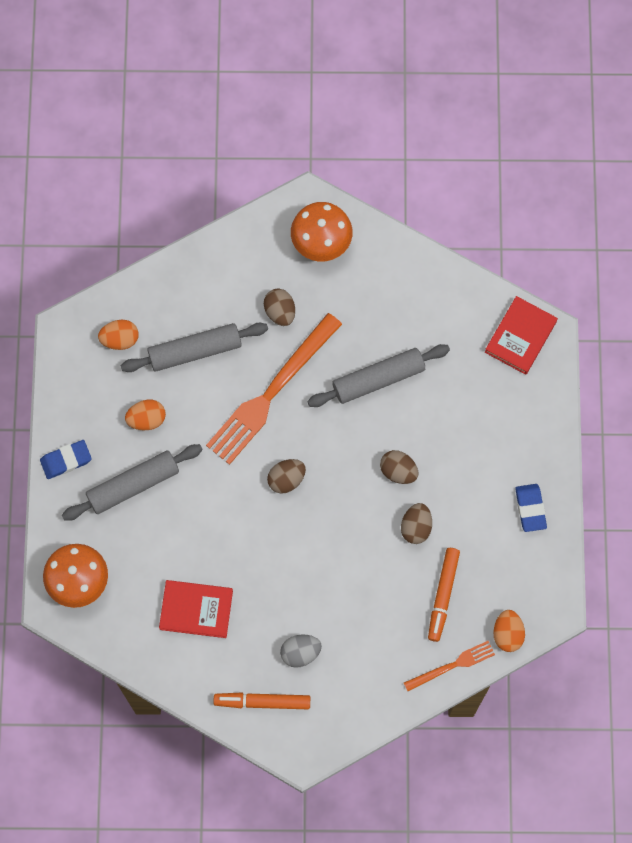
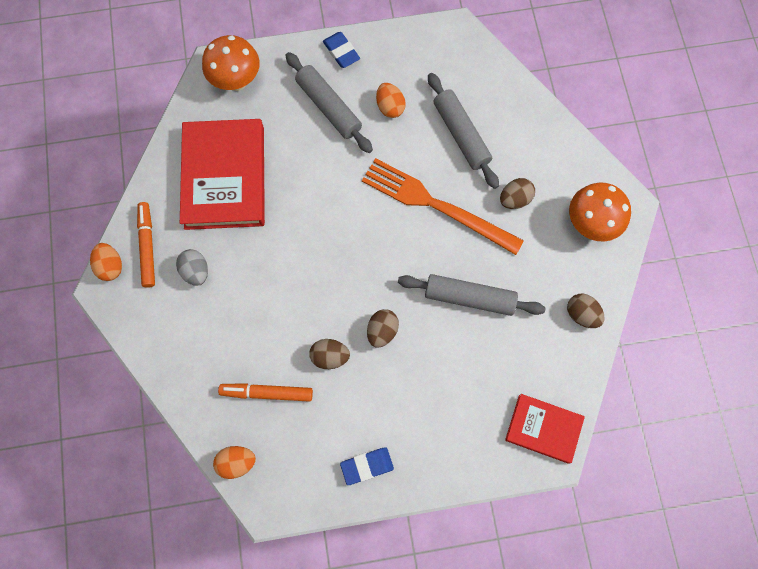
camera: 80 degrees right, 0 degrees up
(120, 339) = (458, 73): orange egg -> orange egg (111, 266)
(196, 610) = (224, 177): red book -> red book, size x1.80
(286, 479) = (356, 232): brown egg -> brown egg (581, 314)
(378, 379) = (469, 297): grey rolling pin -> grey rolling pin turned 45 degrees counterclockwise
(452, 665) = (199, 412): orange fork -> none

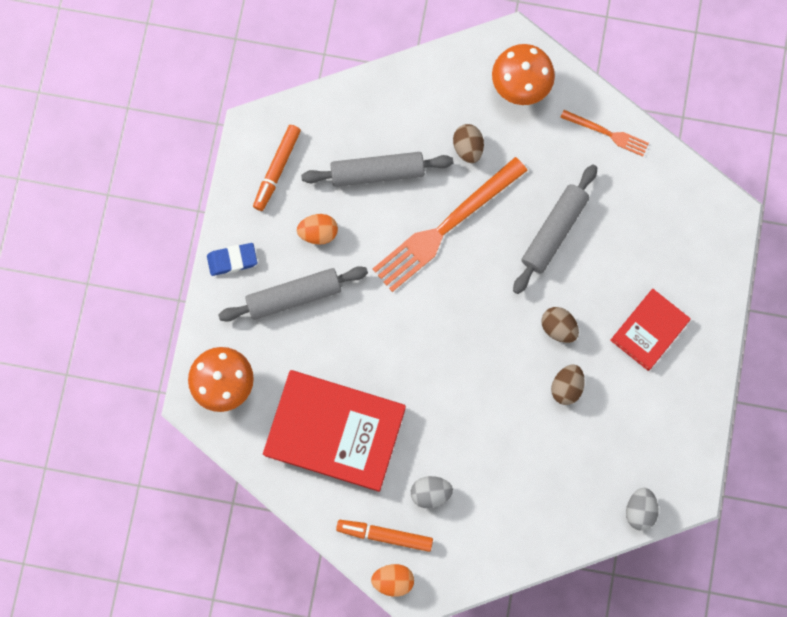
camera: 70 degrees left, 5 degrees up
(237, 462) = (639, 510): orange egg -> grey egg
(267, 393) = (581, 460): orange marker -> orange marker (277, 169)
(367, 466) = (683, 388): blue eraser -> none
(543, 428) = (702, 213): red book -> red book (649, 330)
(581, 314) = (607, 133): brown egg -> orange fork

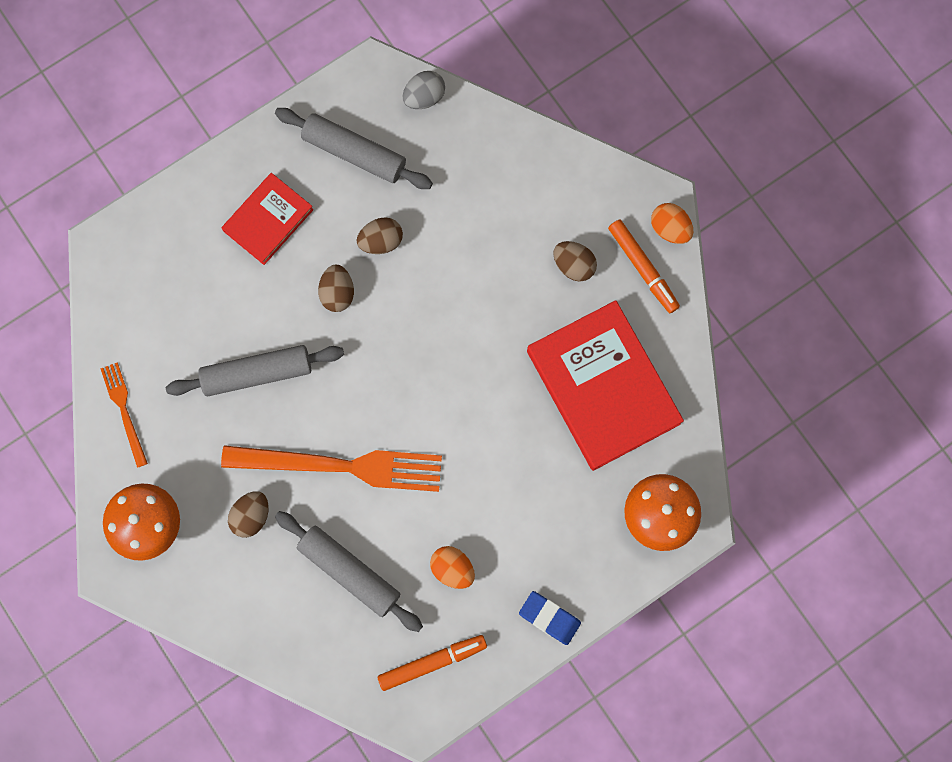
camera: 135 degrees left, 0 degrees up
(294, 296) = (527, 533): grey rolling pin -> grey rolling pin (354, 153)
(430, 492) = (573, 265): grey egg -> brown egg
(649, 330) = (268, 220): red book -> red book turned 45 degrees counterclockwise

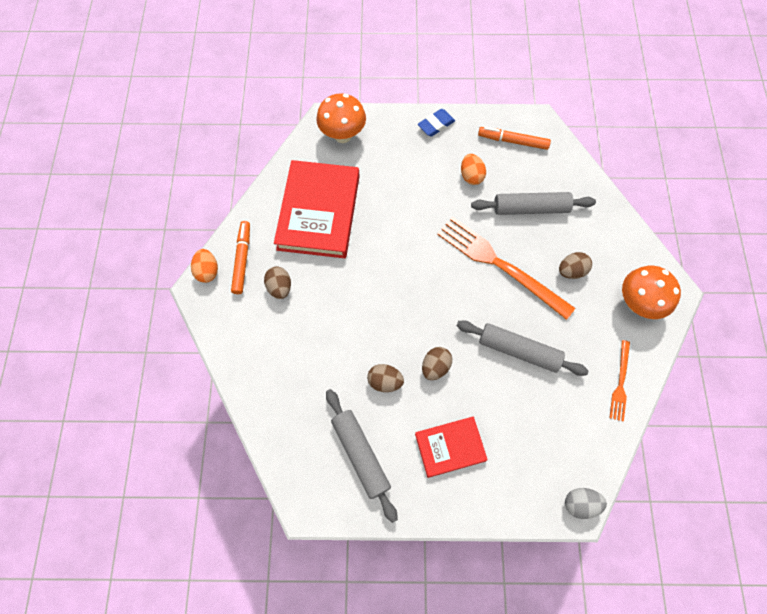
camera: 145 degrees left, 10 degrees down
(349, 572) = (530, 208): grey rolling pin -> grey rolling pin turned 75 degrees counterclockwise
(424, 97) = (285, 462): grey egg -> grey egg (580, 503)
(549, 618) = (436, 124): blue eraser -> blue eraser turned 75 degrees clockwise

